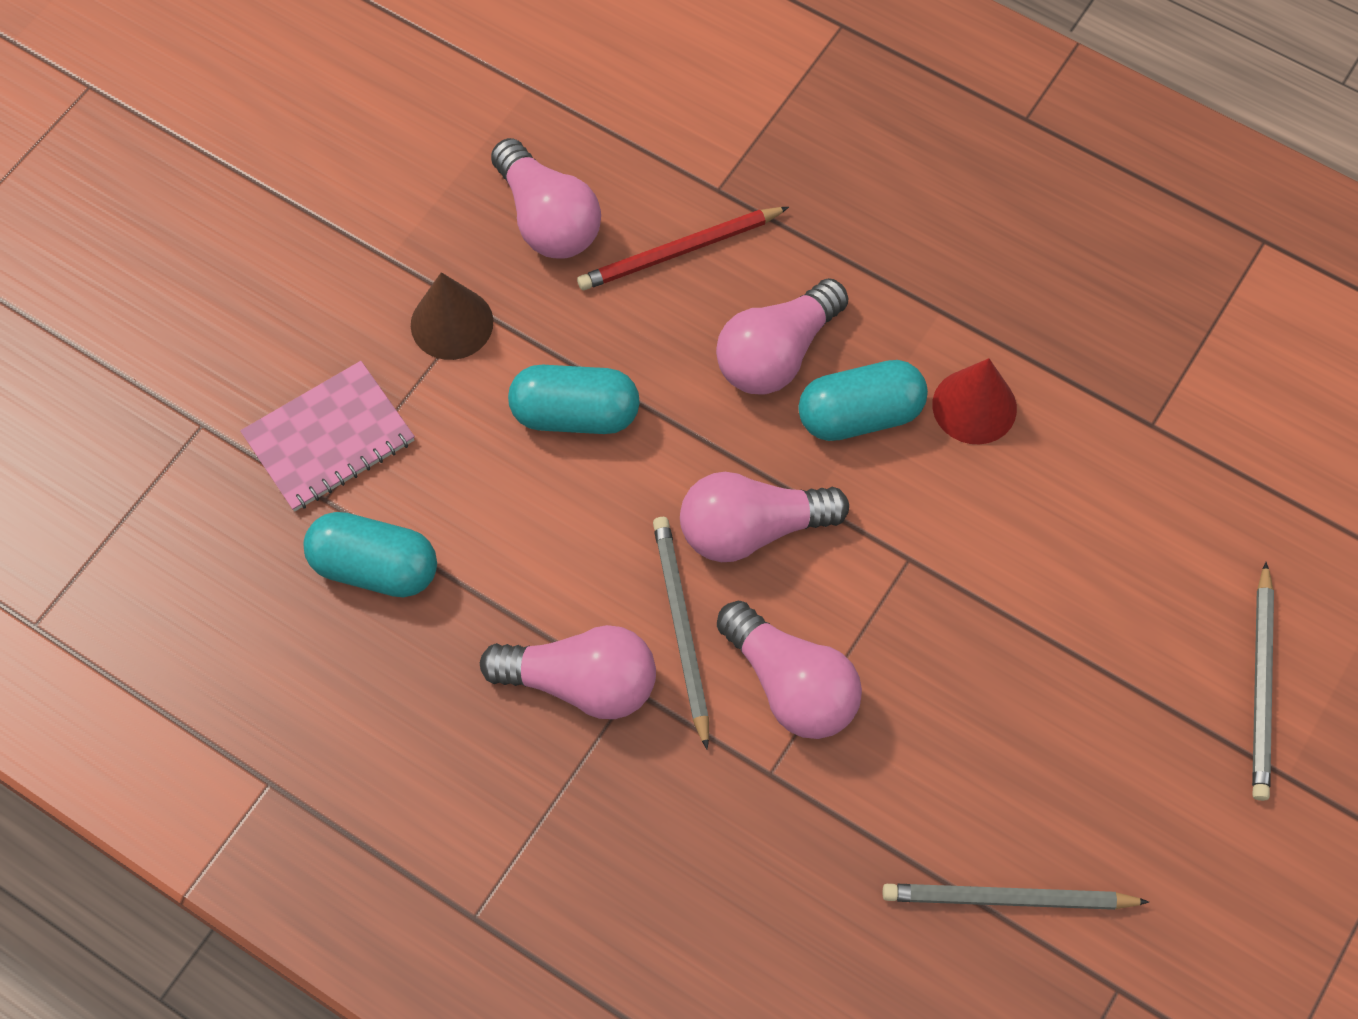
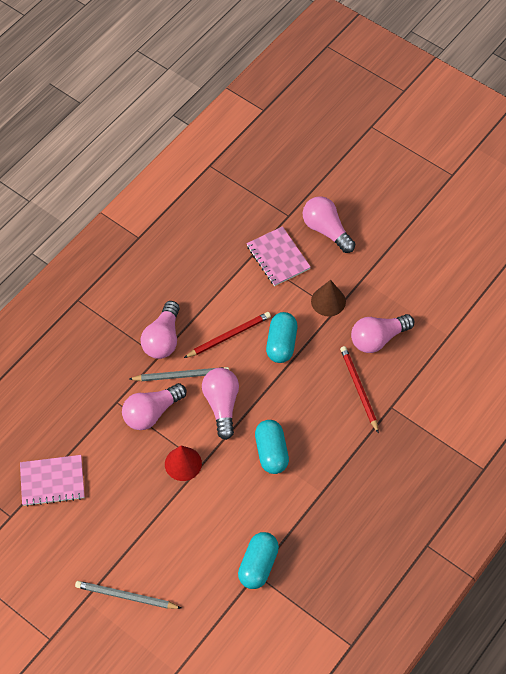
camera: 95 degrees right, 5 degrees down
(375, 567) = (220, 272): turquoise capsule -> turquoise capsule (258, 565)
(561, 530) = (229, 336): none -> red pencil
(777, 354) = (304, 422): pink light bulb -> pink light bulb (326, 230)
(974, 406) = (272, 499): red cone -> red cone (183, 463)
(1008, 899) = (52, 481): grey pencil -> pink notebook

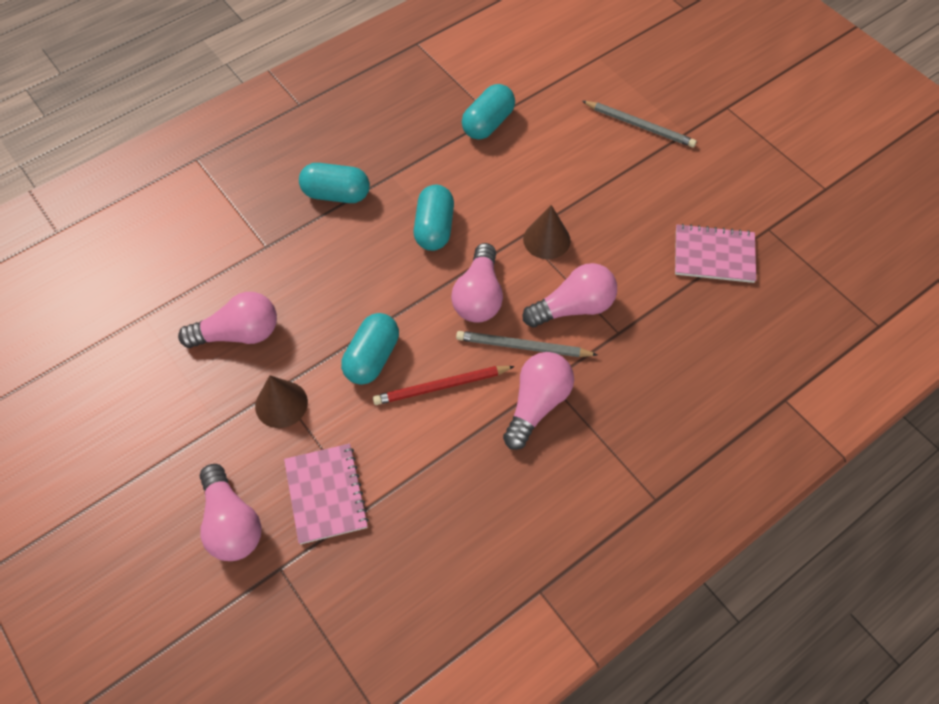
camera: 165 degrees left, 0 degrees up
(183, 463) = (546, 239): red cone -> brown cone
(358, 464) = (336, 194): none -> turquoise capsule
(359, 389) = (295, 276): red pencil -> none

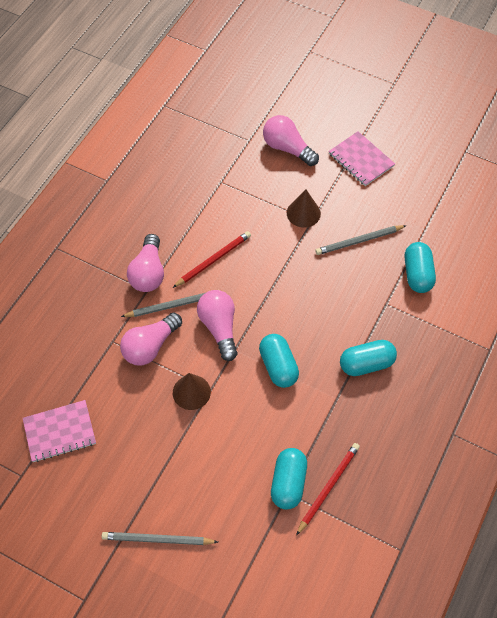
camera: 155 degrees right, 0 degrees up
(239, 334) = (359, 241): pink light bulb -> grey pencil
(326, 494) = (246, 179): pink notebook -> pink notebook (361, 160)
(372, 358) = (266, 260): turquoise capsule -> turquoise capsule (417, 274)
(451, 107) = (328, 487): none -> red pencil

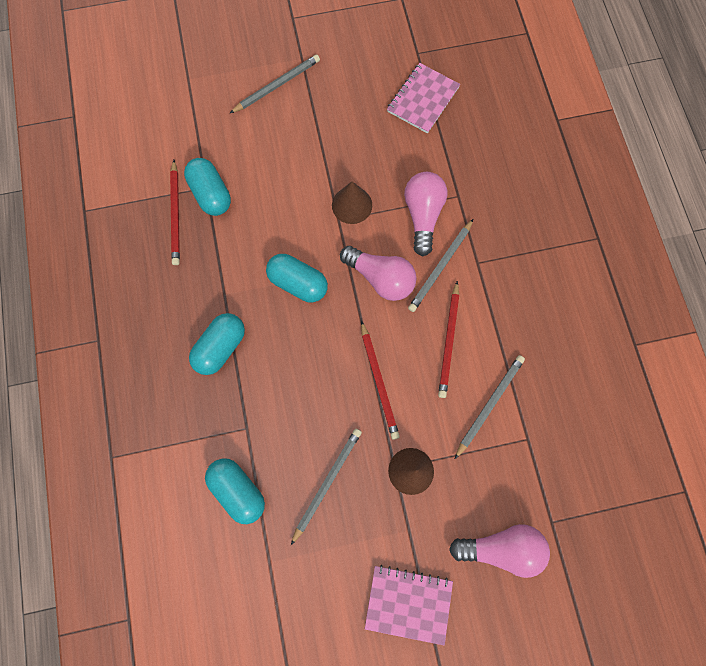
camera: 140 degrees right, 15 degrees up
(148, 273) = (493, 280): pink light bulb -> none
(224, 212) = (489, 404): none -> grey pencil
(279, 270) = (379, 381): none -> red pencil

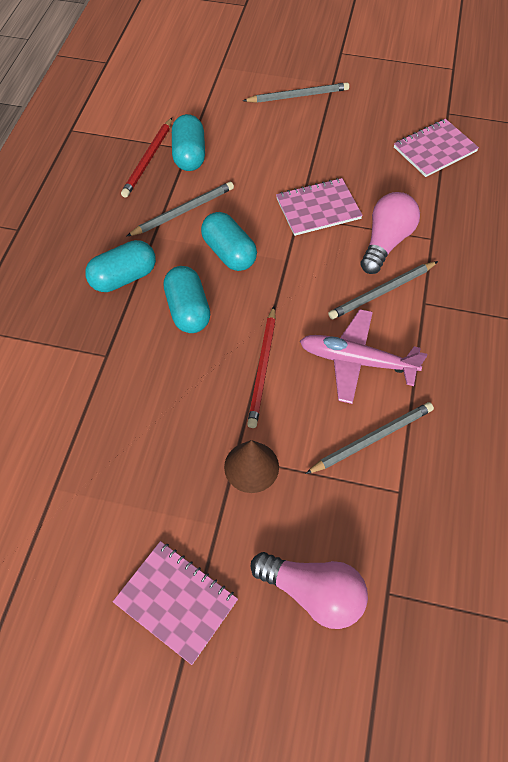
camera: 25 degrees right, 15 degrees down
(238, 490) = (64, 407): turquoise capsule -> turquoise capsule (188, 310)
(327, 483) = (156, 439): grey pencil -> grey pencil (183, 211)
(352, 205) = (318, 209): brown cone -> pink notebook
(380, 278) = (314, 279): pink light bulb -> none
(449, 341) = (357, 361): red pencil -> pink plane

